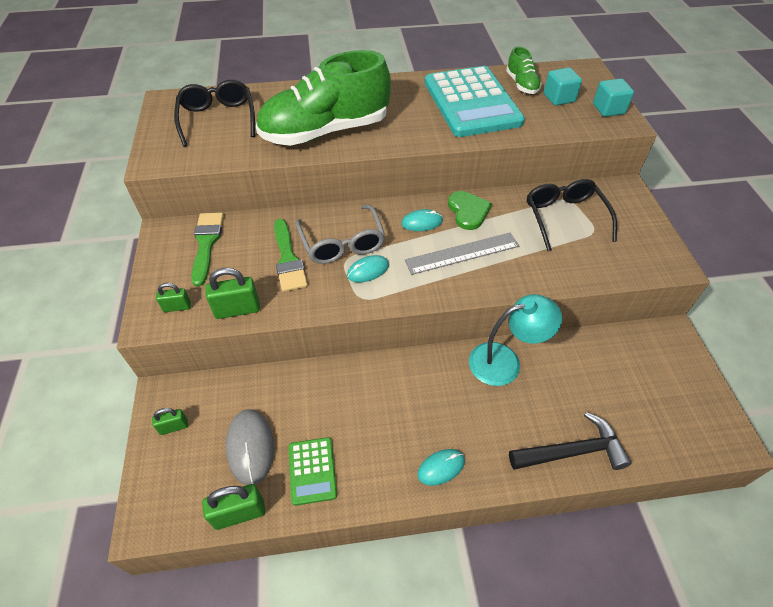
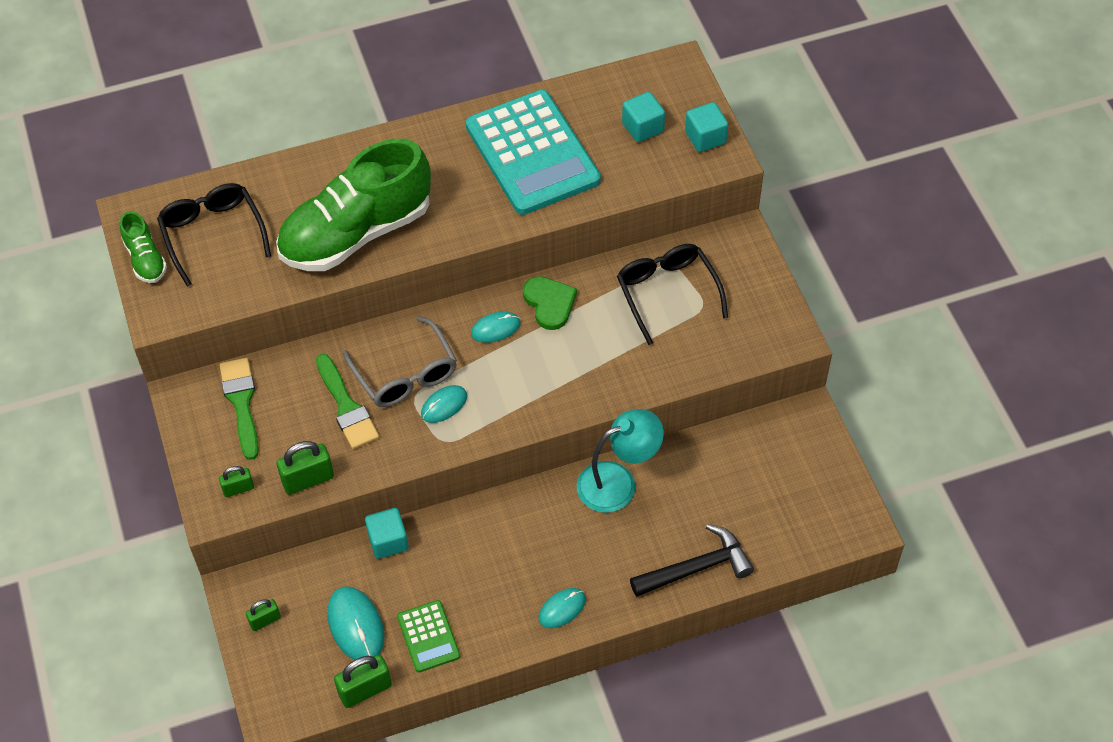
camera: 10 degrees left, 5 degrees up
(250, 447) = (356, 625): grey mouse -> turquoise mouse
(300, 376) = (388, 541): none -> turquoise cube
(462, 253) = (550, 364): grey ruler -> none
(521, 84) = (593, 110): green shoe -> green shoe (145, 259)

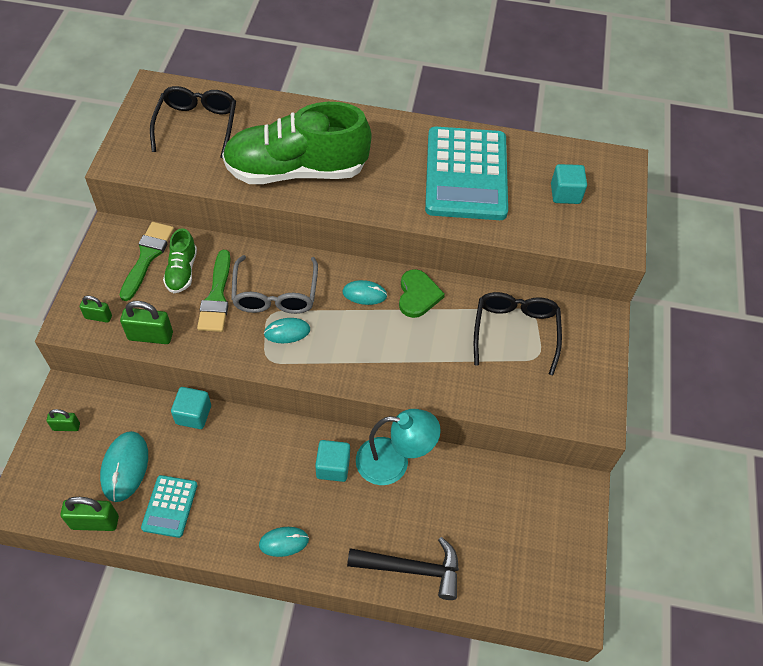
camera: 25 degrees right, 0 degrees up
(145, 259) = (139, 121): green shoe -> green shoe (182, 271)
(428, 636) = (170, 506): green calculator -> turquoise calculator
(705, 137) = (612, 223): turquoise cube -> turquoise cube (333, 467)

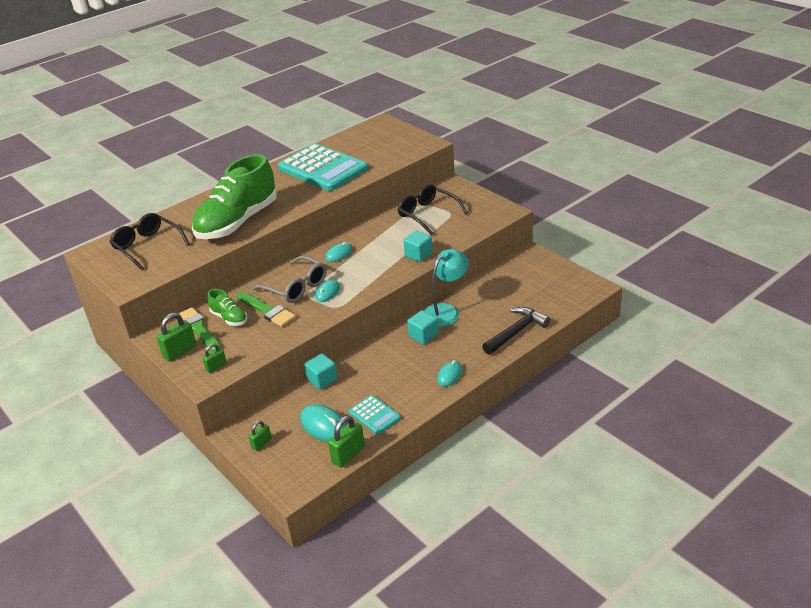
camera: 45 degrees left, 20 degrees down
(150, 336) = (260, 349): green padlock -> green padlock (180, 351)
(418, 295) = (364, 236): green heart -> none
(565, 194) = (377, 145): turquoise cube -> turquoise cube (418, 255)

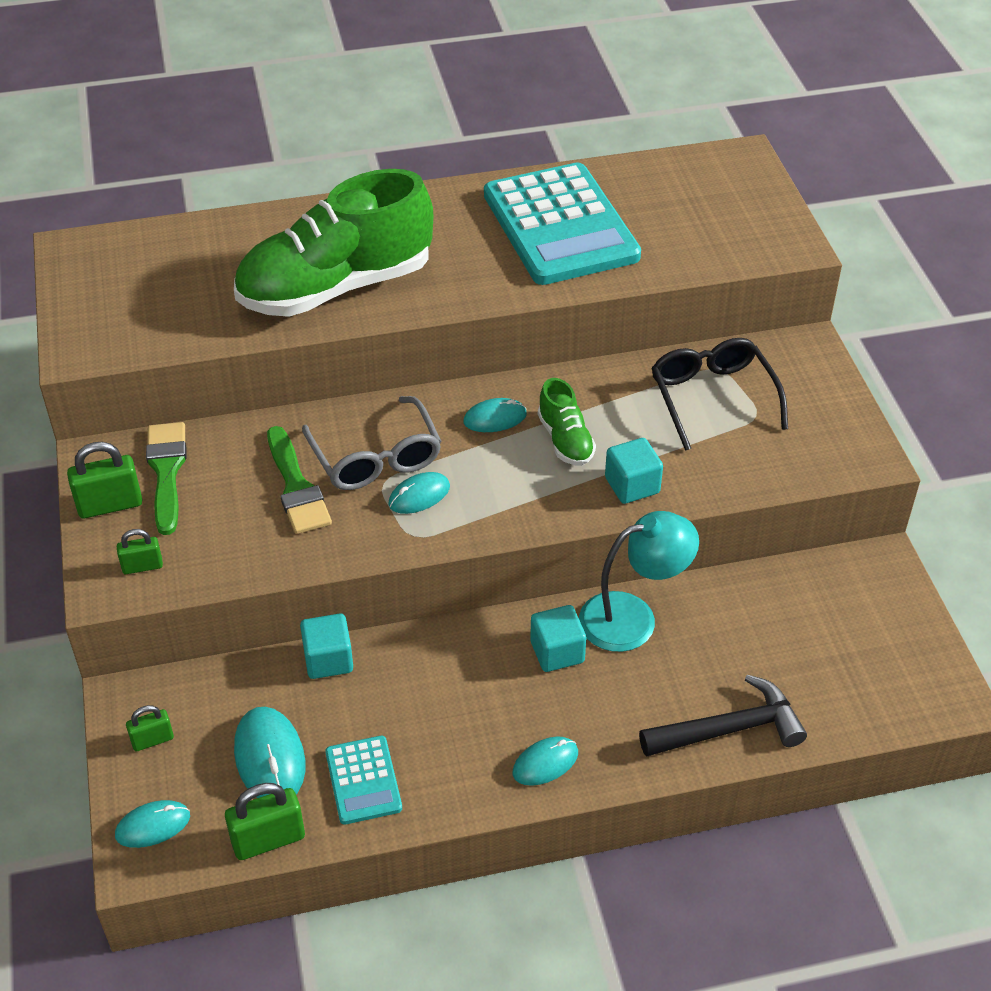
camera: 25 degrees right, 10 degrees up
(147, 246) = (163, 276): black glasses -> none
(229, 318) = (228, 473): green shoe -> green shoe (565, 440)
(288, 474) = (153, 826): none -> turquoise mouse

